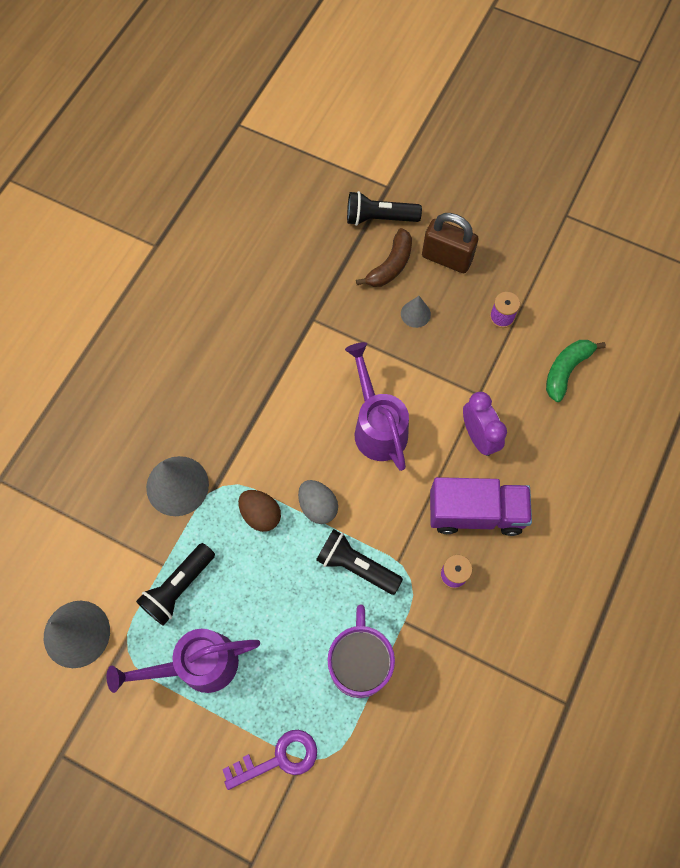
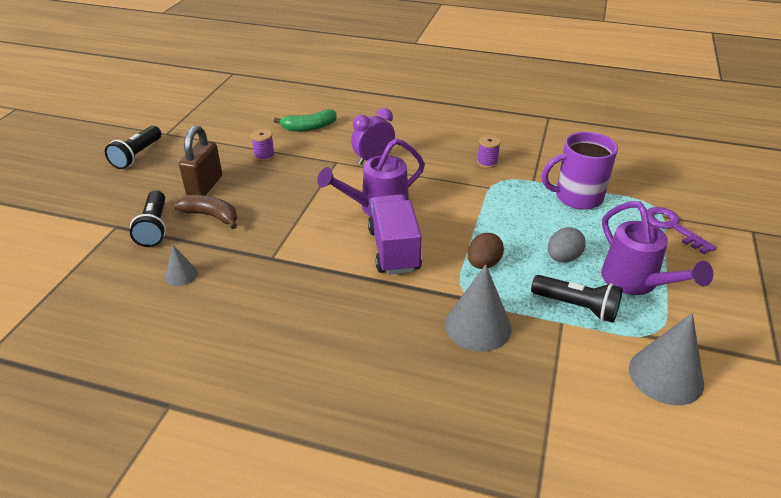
camera: 100 degrees left, 30 degrees down
(318, 506) = (461, 232): grey egg -> grey egg (563, 258)
(356, 565) = (503, 206): black flashlight -> black flashlight (137, 156)
(415, 314) = (263, 197): grey cone -> grey cone (181, 275)
(475, 512) = (435, 157): purple truck -> purple truck (394, 250)
(566, 370) = (309, 127): green banana -> green banana turned 45 degrees counterclockwise

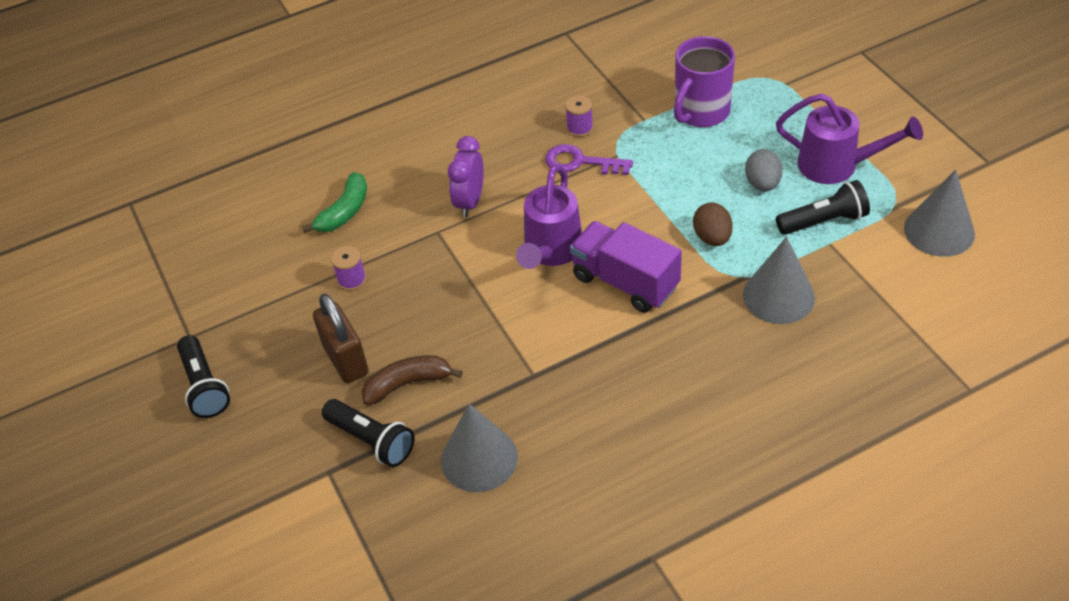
camera: 40 degrees left, 10 degrees up
(181, 275) = (479, 458): grey cone -> grey cone, size x1.92
(672, 227) = (804, 90): purple key -> purple key (580, 162)

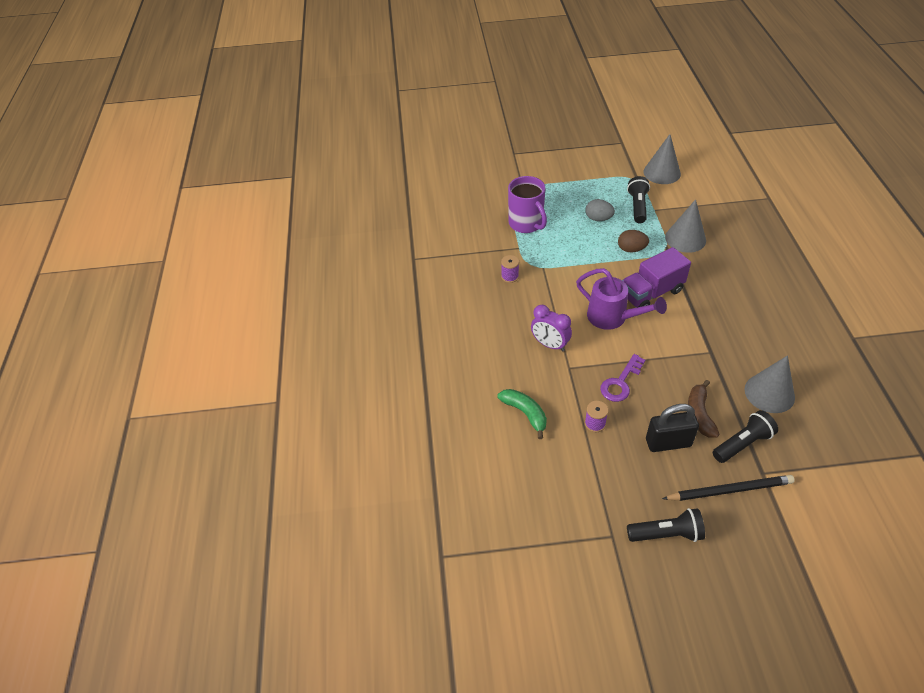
camera: 70 degrees left, 0 degrees up
(288, 438) = (729, 490): none -> black pencil
(346, 360) = (668, 443): brown padlock -> black padlock
(580, 162) = (541, 284): purple key -> purple key (620, 382)
(836, 166) = (598, 189): purple watering can -> none

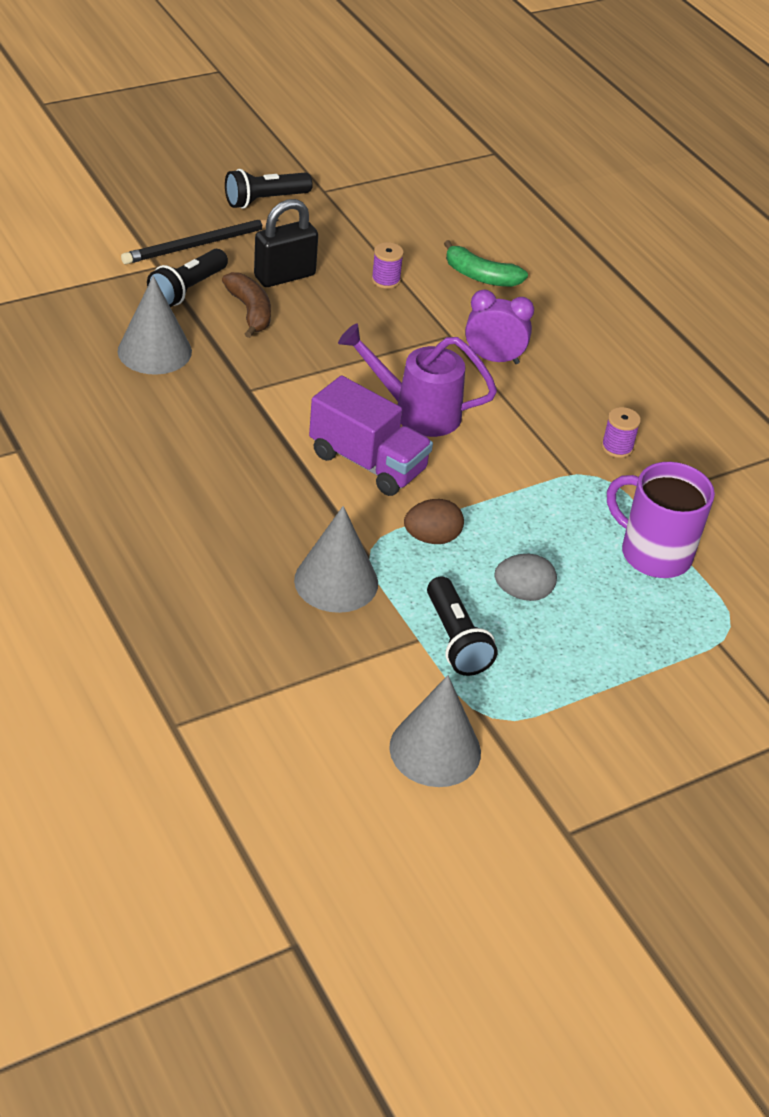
camera: 150 degrees right, 5 degrees down
(620, 382) = (370, 329): purple key -> none
(651, 293) = (368, 462): purple truck -> purple truck turned 90 degrees clockwise

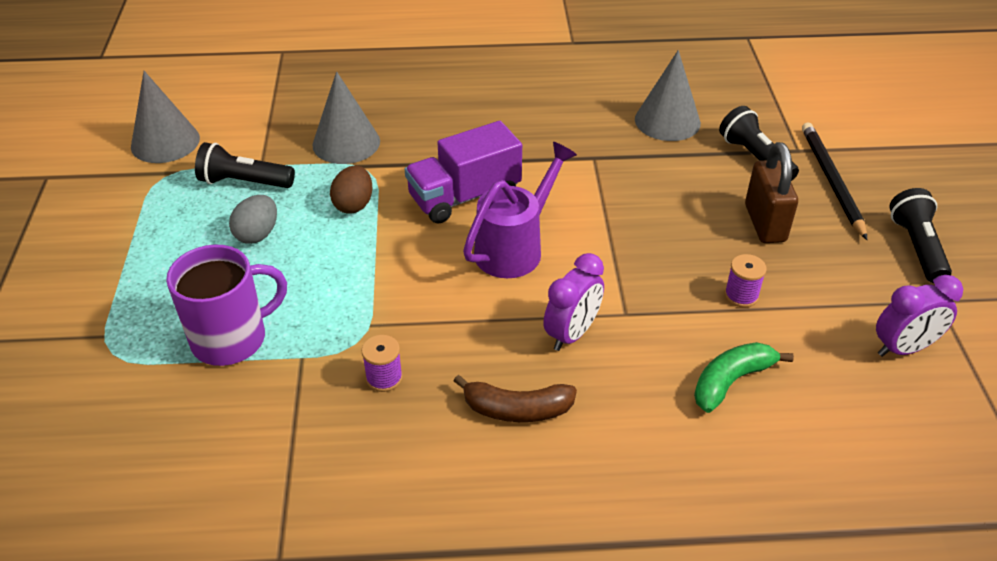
camera: 120 degrees right, 0 degrees up
(250, 311) = (709, 186): brown banana -> brown banana (517, 409)
(284, 276) = (765, 223): black padlock -> brown padlock
(388, 205) = (903, 348): none -> purple clock

